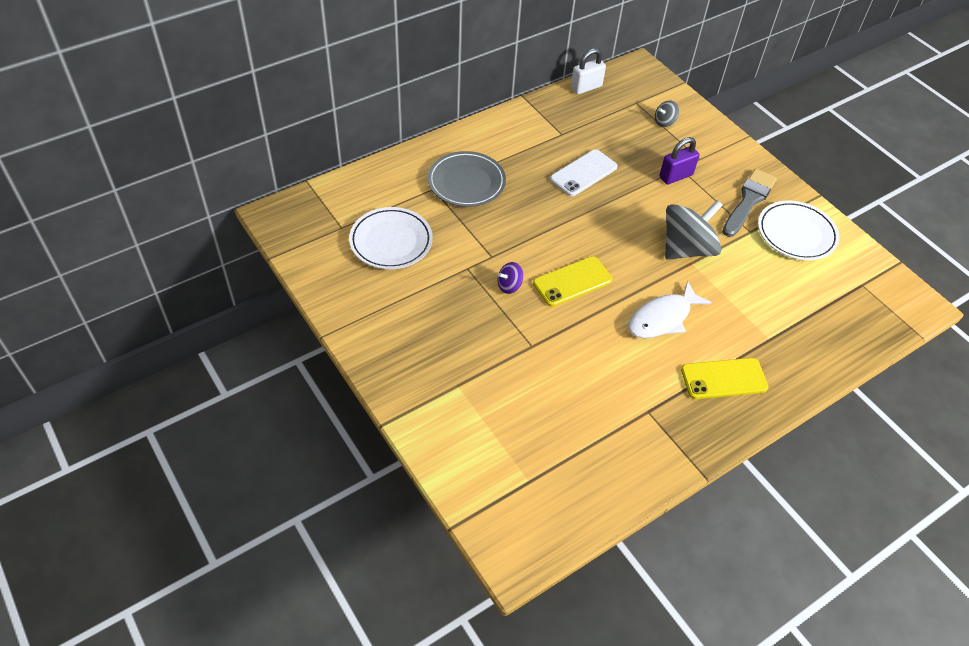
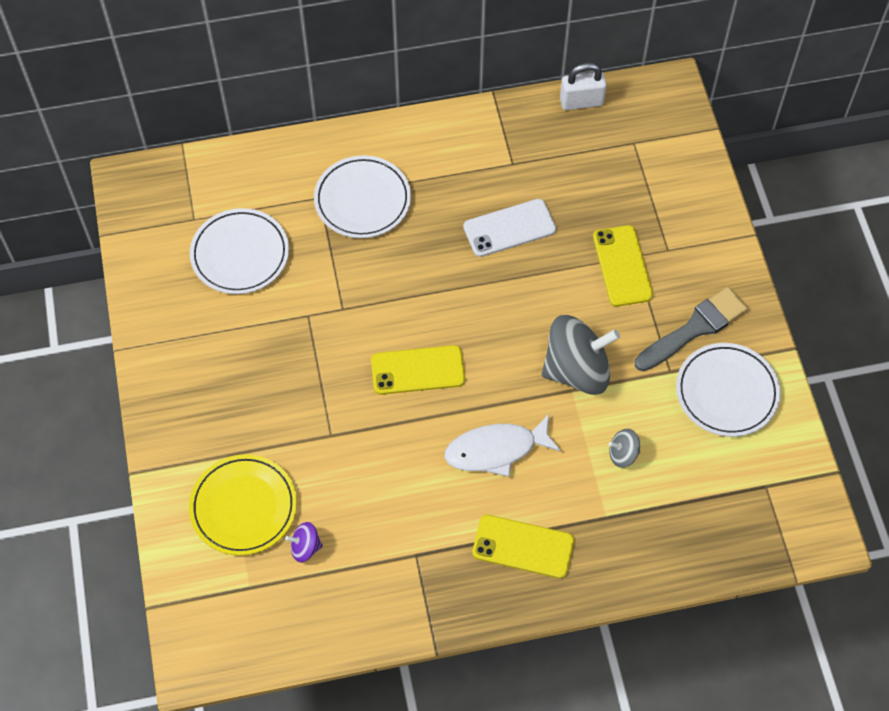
camera: 25 degrees right, 10 degrees up
(466, 182) = (362, 200): grey plate -> white plate
(491, 420) = (243, 507): none -> yellow plate
(509, 286) = (344, 353): purple spinning top -> purple spinning top (305, 547)
(664, 122) = (654, 183): grey spinning top -> grey spinning top (623, 454)
(675, 176) = (622, 266): purple padlock -> yellow phone

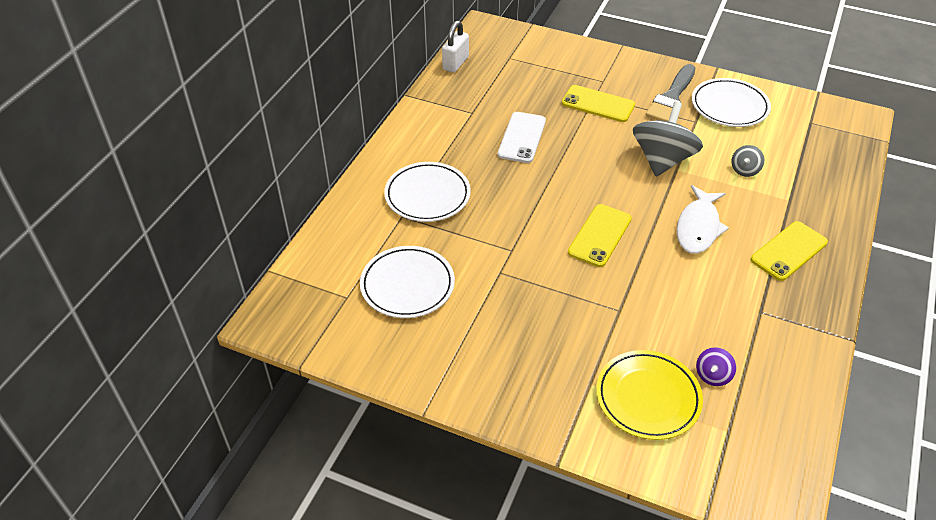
camera: 55 degrees left, 15 degrees down
(694, 328) = (671, 97): grey brush -> grey brush turned 150 degrees counterclockwise

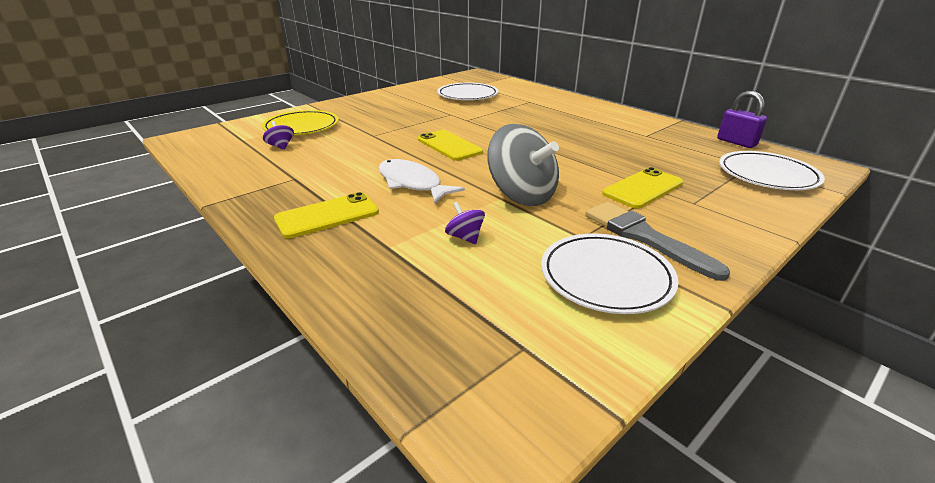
camera: 115 degrees right, 15 degrees down
(427, 195) = (545, 109): white plate -> white plate (767, 175)
(455, 63) = (736, 142): white padlock -> purple padlock
(522, 137) = (598, 145): white phone -> none
(744, 170) = (465, 237): grey spinning top -> purple spinning top
(788, 251) = (327, 216): yellow phone -> yellow phone turned 75 degrees clockwise

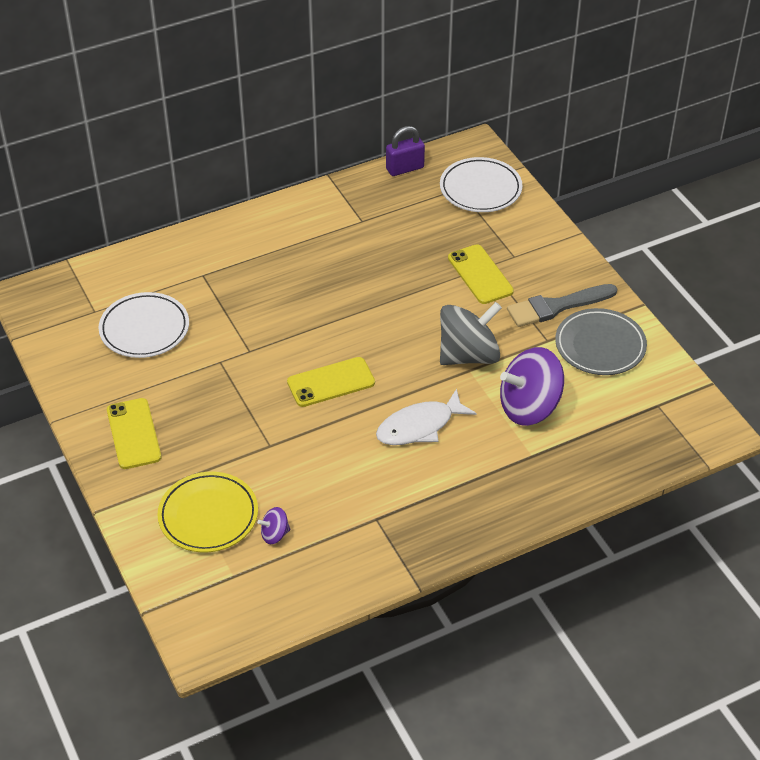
camera: 75 degrees left, 15 degrees up
(327, 216) = (468, 492): yellow phone -> yellow phone (133, 434)
(465, 237) = (529, 407): purple spinning top -> purple spinning top, size x2.26
(606, 277) = (600, 346): white plate -> grey plate

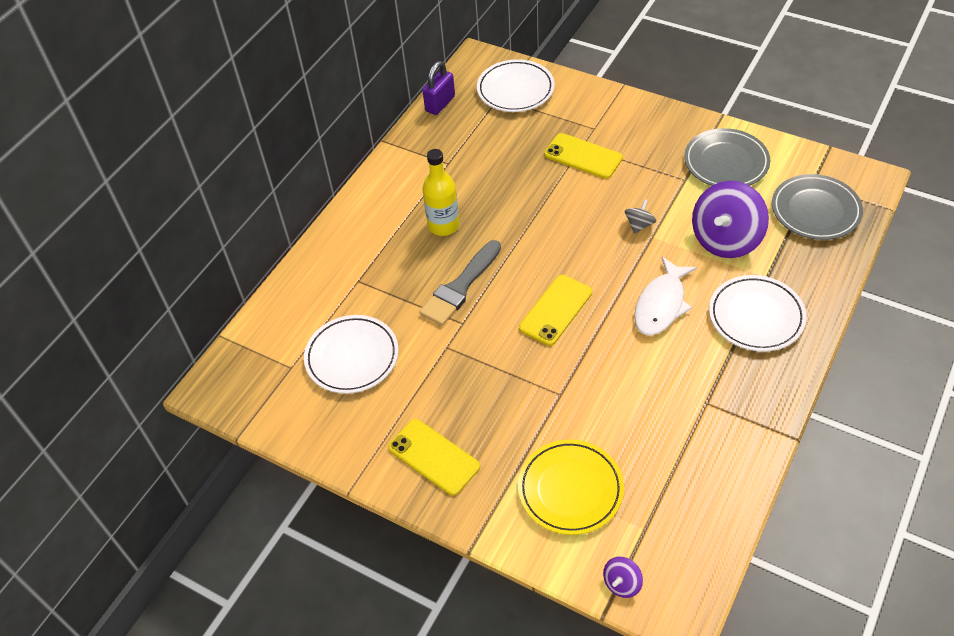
camera: 30 degrees left, 5 degrees up
(275, 534) = (641, 469): purple spinning top -> purple spinning top (622, 583)
(309, 269) = (443, 225): none -> yellow bottle
(468, 355) = (639, 225): grey spinning top -> grey spinning top, size x0.44
(488, 480) = (756, 316): none -> white plate
(556, 306) = (664, 150): grey brush -> grey brush (460, 287)
(635, 428) = (815, 210): none -> grey plate

